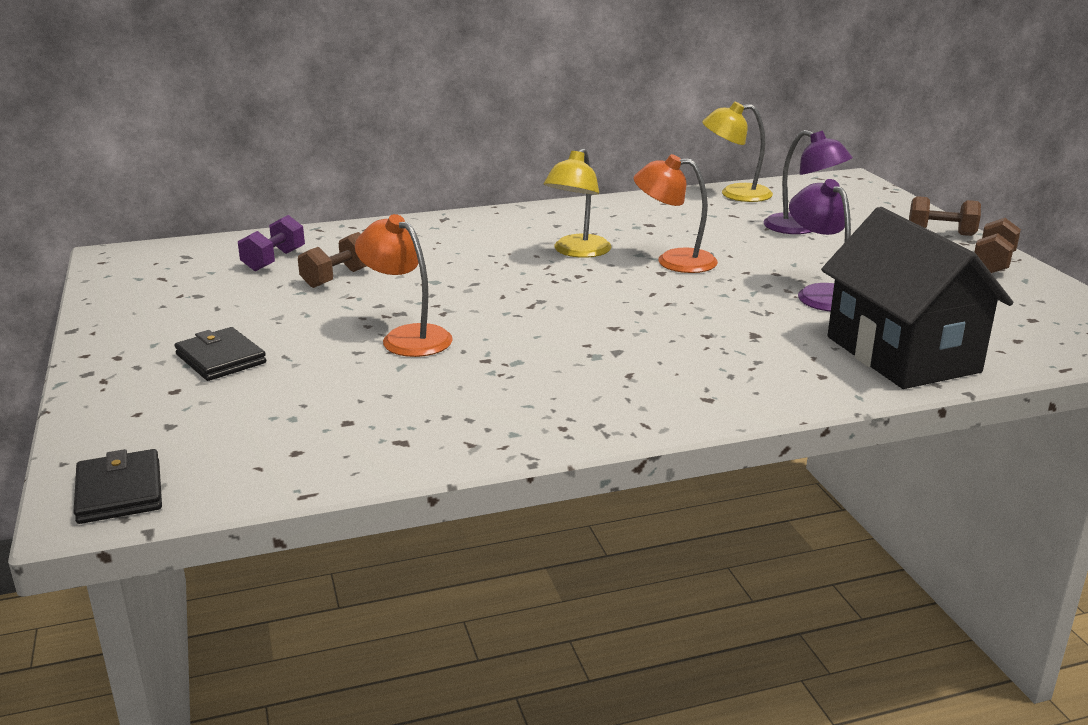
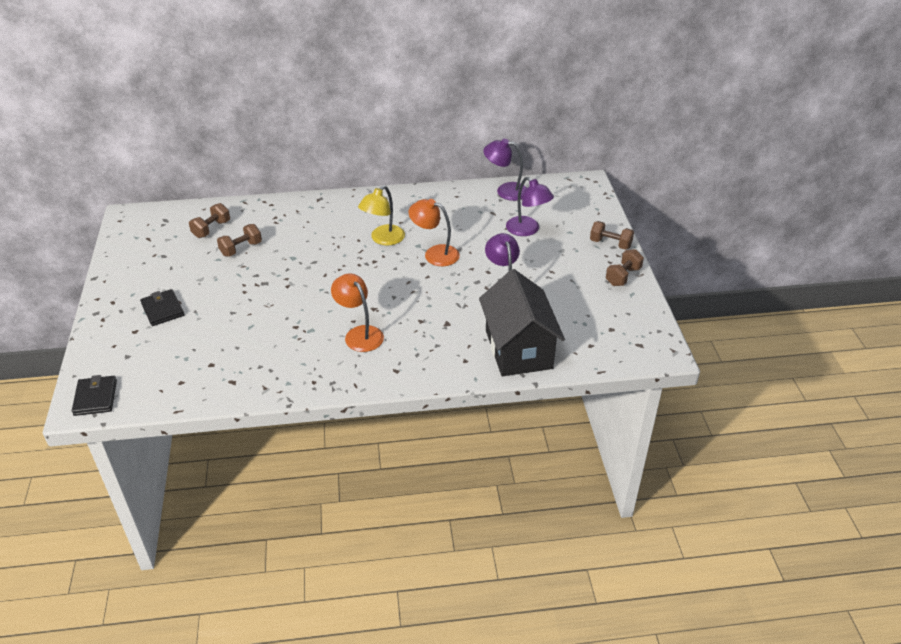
camera: 10 degrees right, 15 degrees up
(274, 260) = (211, 229): purple dumbbell -> brown dumbbell
(407, 337) = (261, 303): orange lamp -> orange lamp (359, 334)
(735, 194) = (505, 191): yellow lamp -> purple lamp

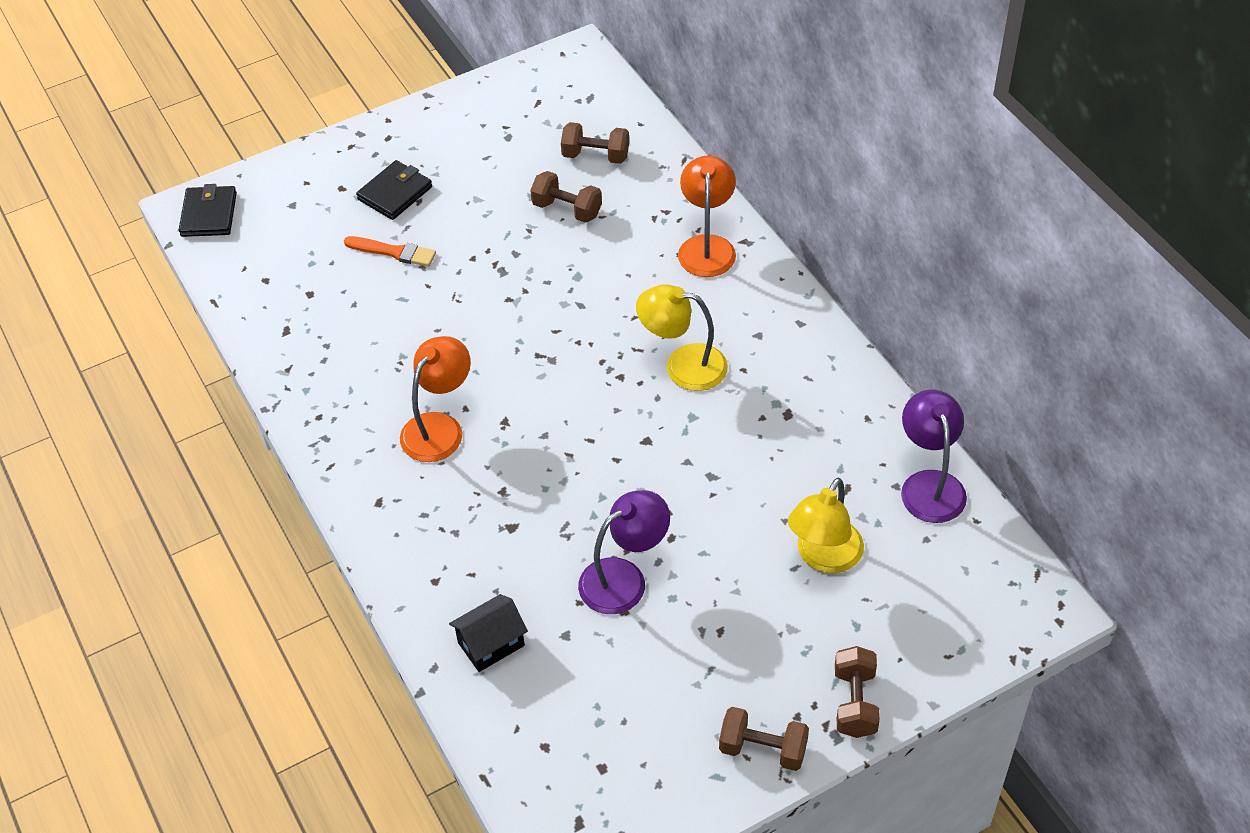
camera: 70 degrees right, 10 degrees up
(95, 398) = (209, 214): black wallet -> black wallet turned 60 degrees counterclockwise
(210, 321) = (393, 252): none -> orange brush
(435, 254) = (681, 447): orange lamp -> orange lamp (707, 246)
(518, 349) = (491, 644): black house -> black house, size x0.45
(527, 230) = (823, 557): purple lamp -> yellow lamp

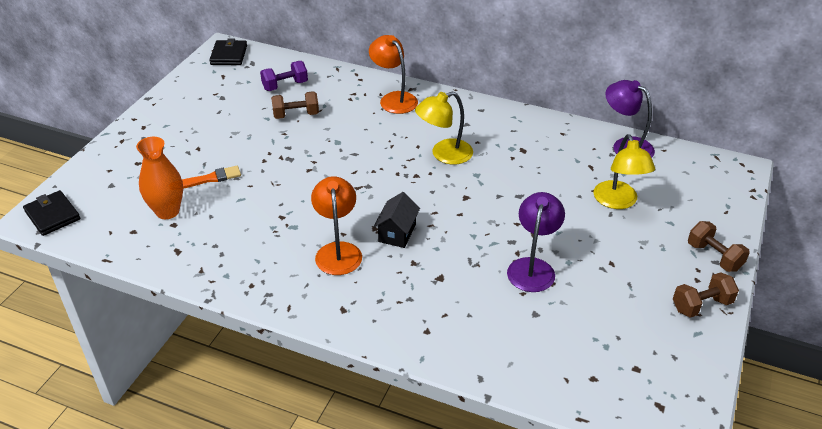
camera: 40 degrees left, 10 degrees down
(317, 273) = (167, 211): none -> orange vase
(395, 193) = (178, 151): black wallet -> black wallet (229, 55)
(491, 644) = (499, 344): black house -> black house (397, 233)
(595, 156) = (285, 86): brown dumbbell -> purple dumbbell

